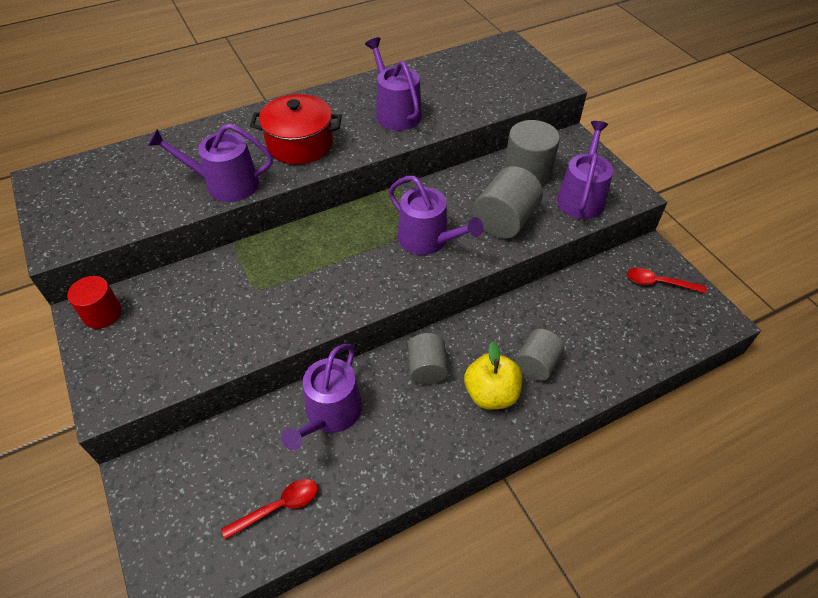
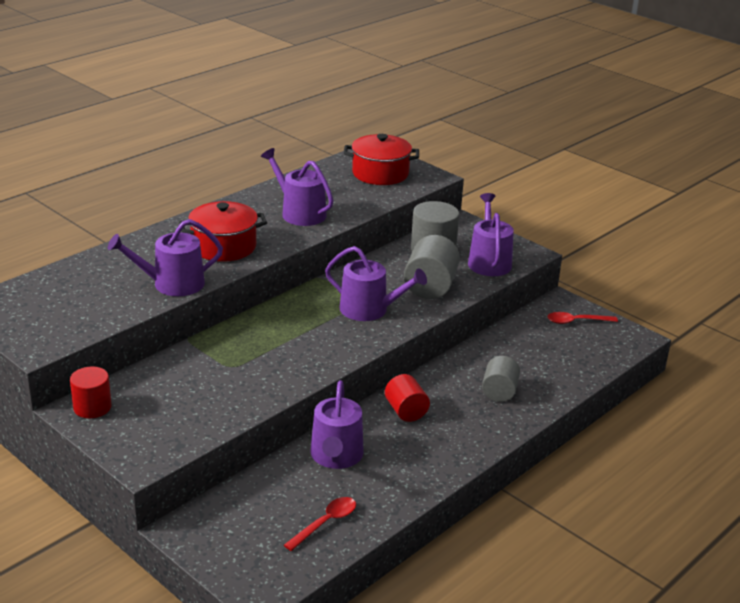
camera: 20 degrees left, 20 degrees down
(427, 368) = (406, 411): grey cylinder -> red cylinder
(491, 394) = (470, 418): yellow apple -> none
(501, 74) = (380, 173): none -> red pot

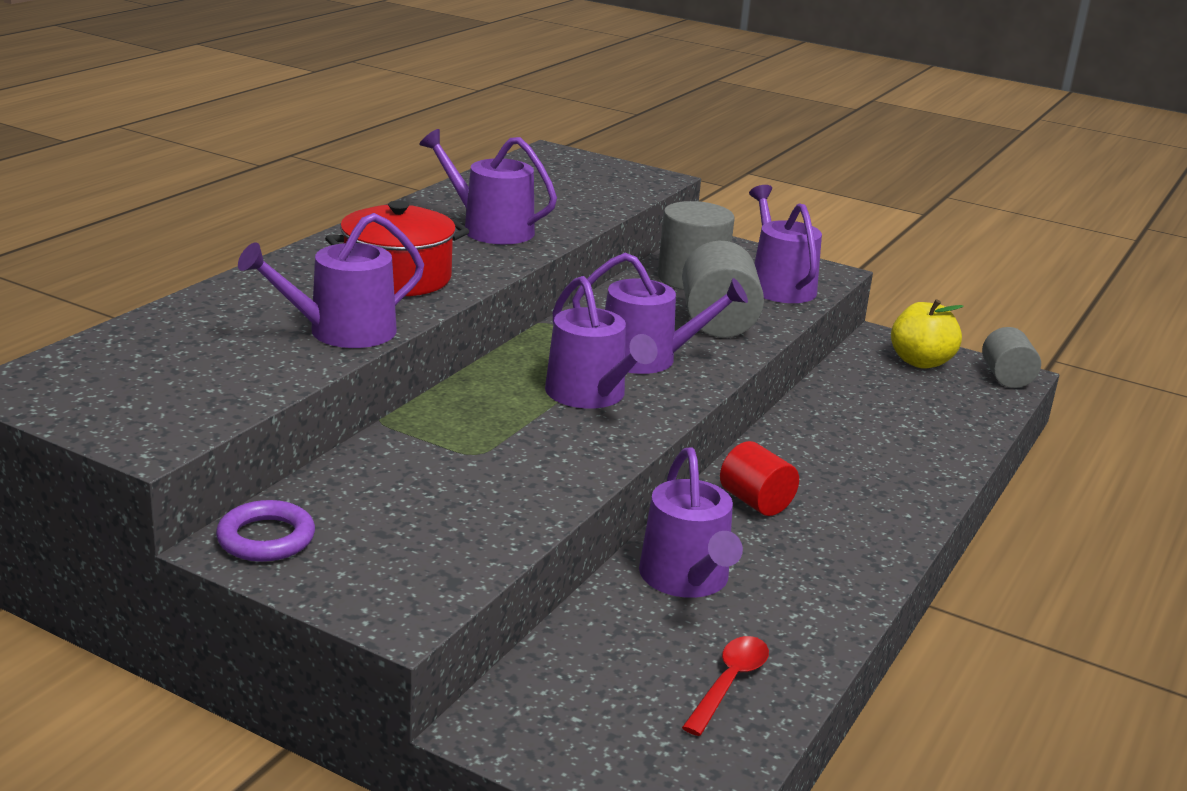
camera: 15 degrees left, 5 degrees down
(92, 407) = (266, 538): red cylinder -> purple ring
(320, 333) = (590, 395): none -> purple watering can
(380, 173) = (579, 177): red pot -> none
(499, 392) = (875, 462): grey cylinder -> grey cylinder (1006, 378)
(576, 321) = (920, 362): red spoon -> yellow apple

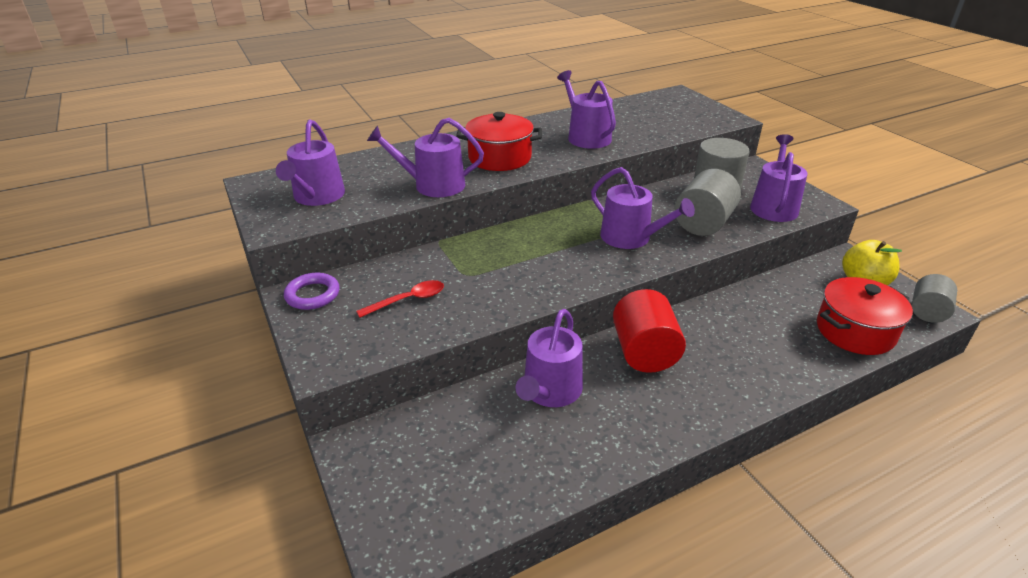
camera: 35 degrees right, 10 degrees up
(590, 395) = (570, 254): purple watering can -> purple watering can (317, 197)
(729, 683) = (507, 474): red spoon -> red spoon (408, 300)
(755, 502) = (644, 352): red cylinder -> red cylinder, size x1.53
(956, 416) = (855, 331): none -> red pot

